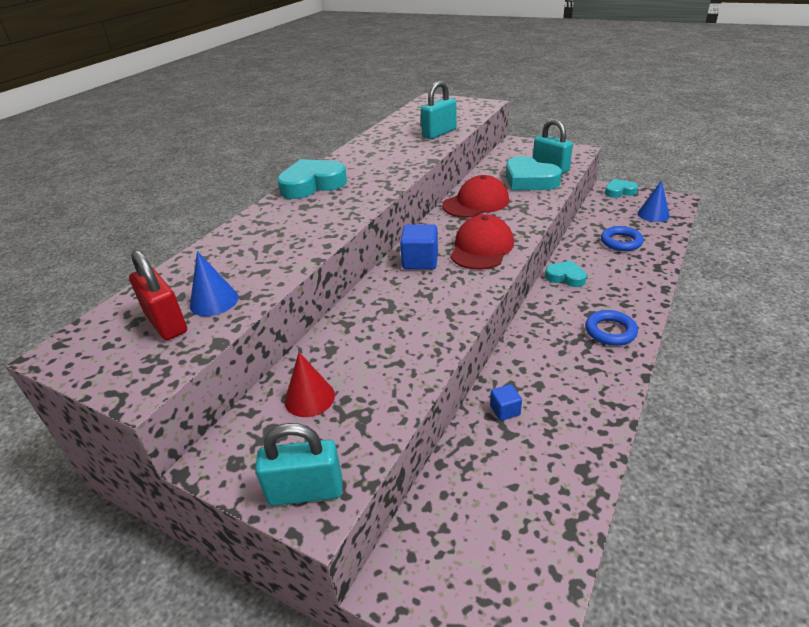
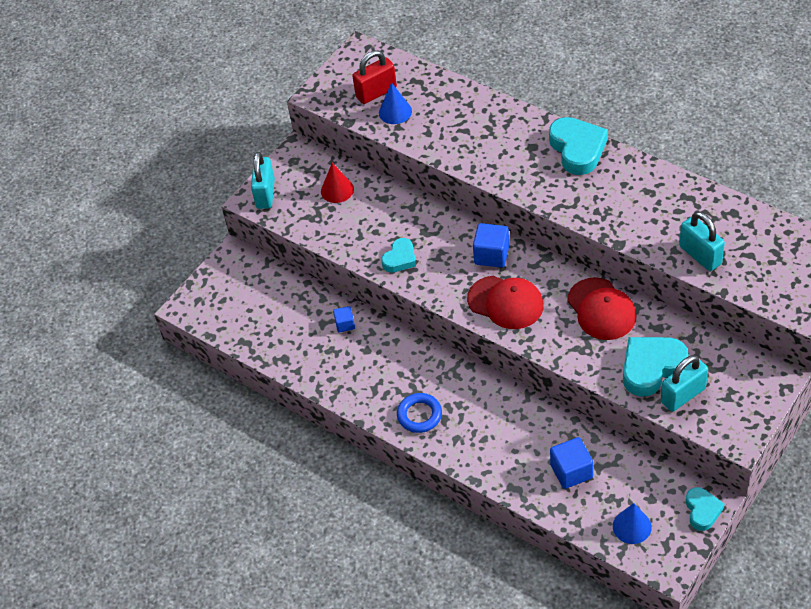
camera: 100 degrees right, 15 degrees up
(565, 277) = (510, 402): turquoise heart -> turquoise heart (400, 258)
(621, 242) = (571, 471): blue ring -> blue cube

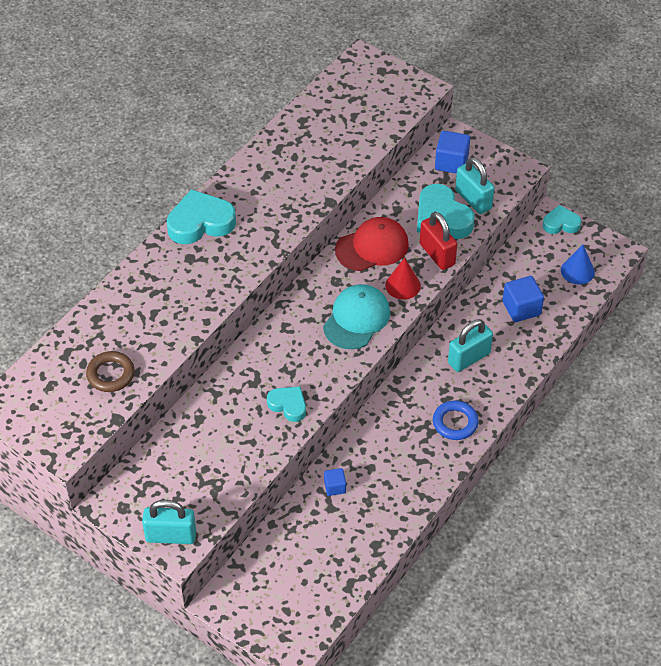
camera: 95 degrees left, 0 degrees up
(337, 190) = (178, 463): red cone -> red cone (403, 285)
(376, 92) = (75, 392): red padlock -> red padlock (437, 254)
(395, 112) = (110, 374): blue cone -> brown ring
(491, 255) = (294, 327): blue cube -> blue cube (451, 162)
(505, 302) = (356, 319): red cap -> turquoise cap
(700, 255) = (350, 147): turquoise padlock -> turquoise padlock (469, 358)

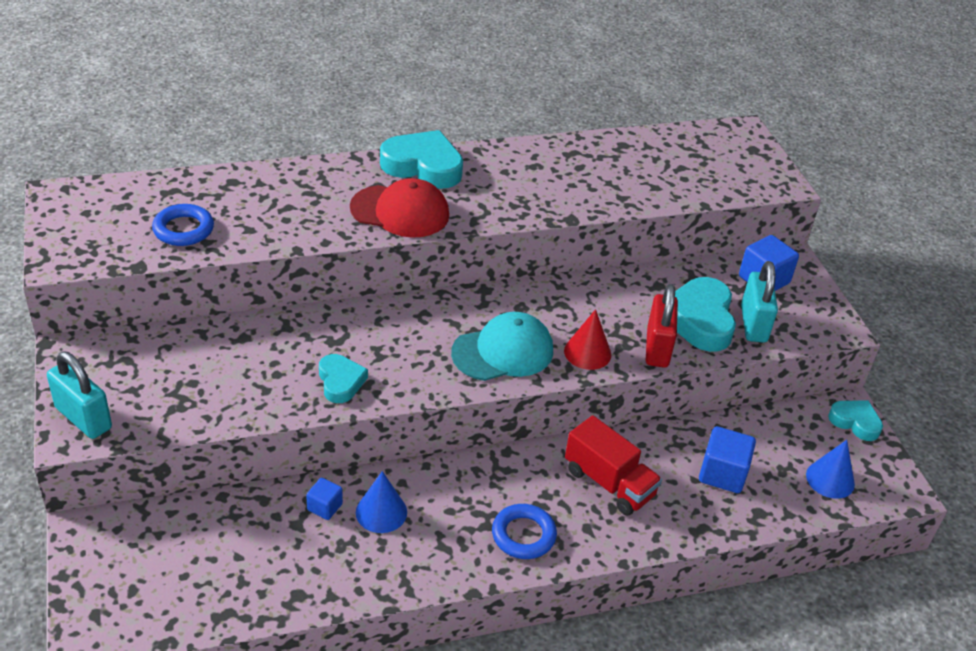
camera: 35 degrees right, 10 degrees down
(110, 374) = (183, 229): brown ring -> blue ring
(368, 466) = (381, 512): none -> blue cone
(372, 247) = (593, 301): red cap -> red cap (400, 211)
(469, 358) = (609, 483): turquoise padlock -> red truck

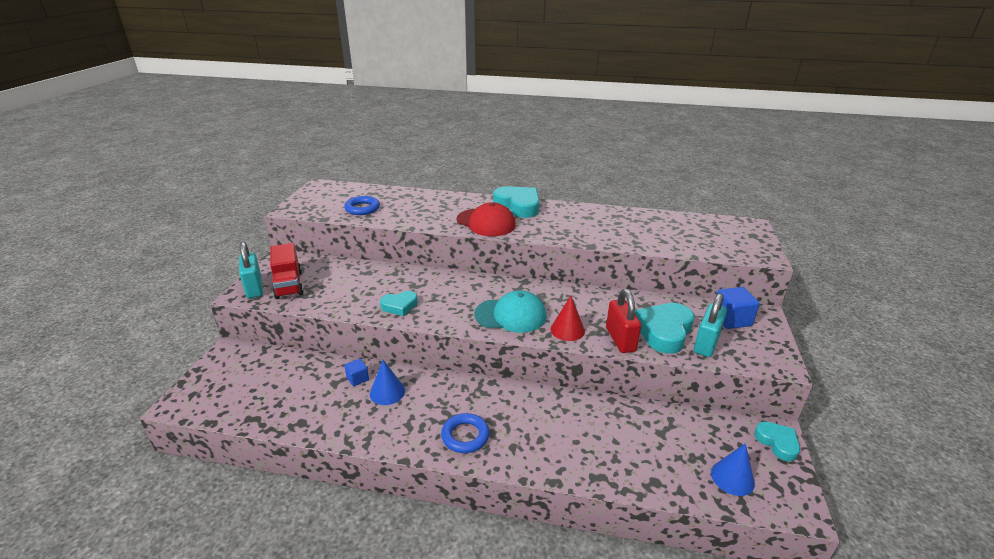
camera: 30 degrees right, 10 degrees down
(340, 382) = (399, 306): turquoise heart -> turquoise heart turned 60 degrees clockwise
(609, 483) = (548, 423): red truck -> red truck (288, 284)
(657, 348) = (620, 340): red padlock -> red padlock turned 45 degrees counterclockwise
(722, 474) = (640, 444): blue cube -> none

